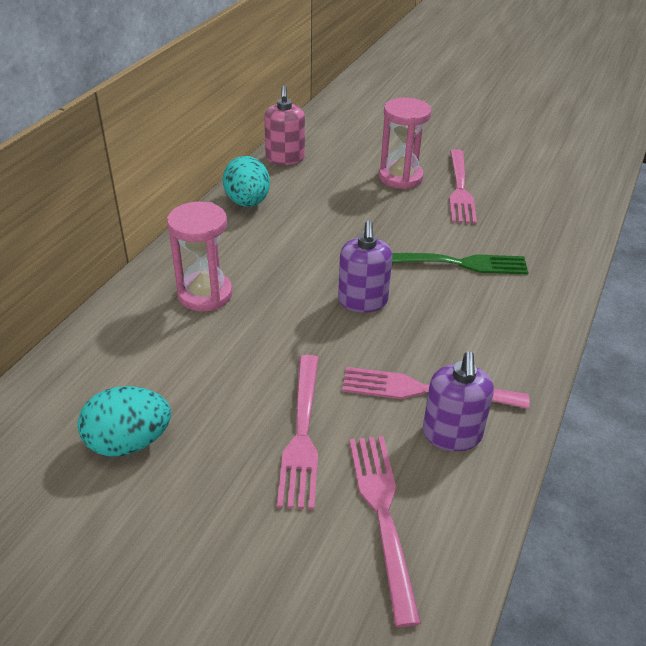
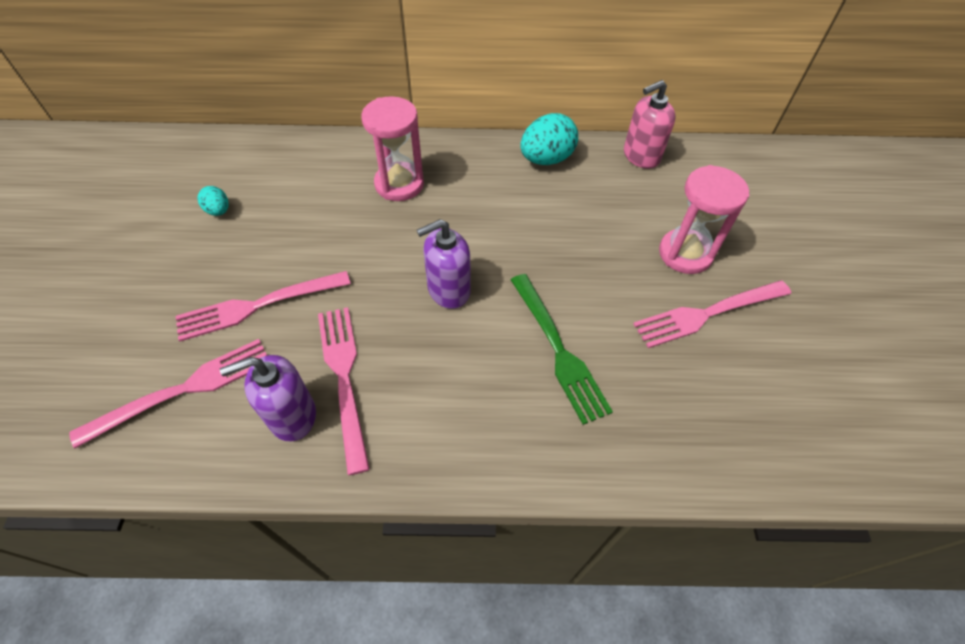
camera: 65 degrees right, 15 degrees up
(129, 442) = (218, 211): turquoise egg -> turquoise egg, size x0.53

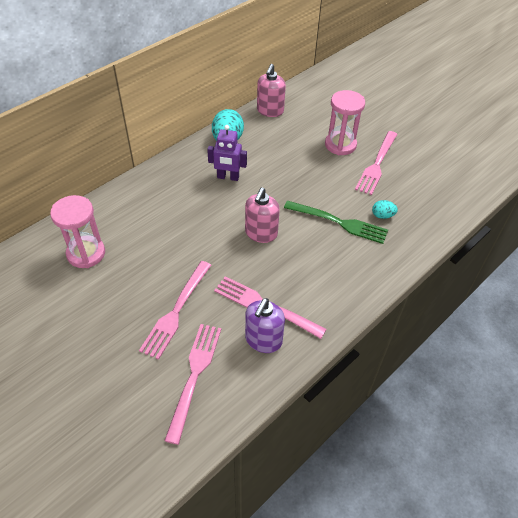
camera: 45 degrees left, 5 degrees down
(218, 211) = (80, 286): turquoise egg -> turquoise egg (382, 215)
(399, 184) = (168, 201): pink hourglass -> pink hourglass (86, 253)
(448, 290) = (261, 233): purple soap dispenser -> pink soap dispenser
(494, 200) = (228, 177): none -> purple robot

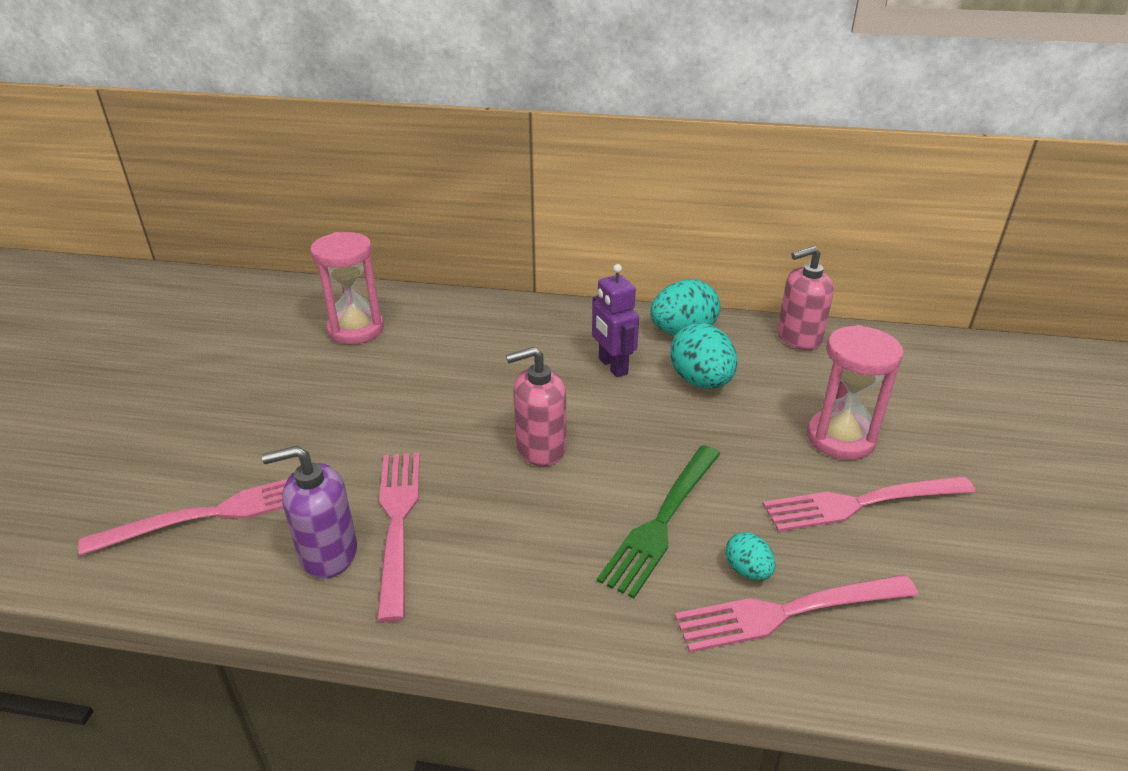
camera: 55 degrees right, 15 degrees down
(176, 311) = (319, 442): pink fork -> pink fork (788, 612)
(268, 158) = (701, 381): none -> turquoise egg
(339, 222) = (662, 521): green fork -> green fork turned 45 degrees clockwise

